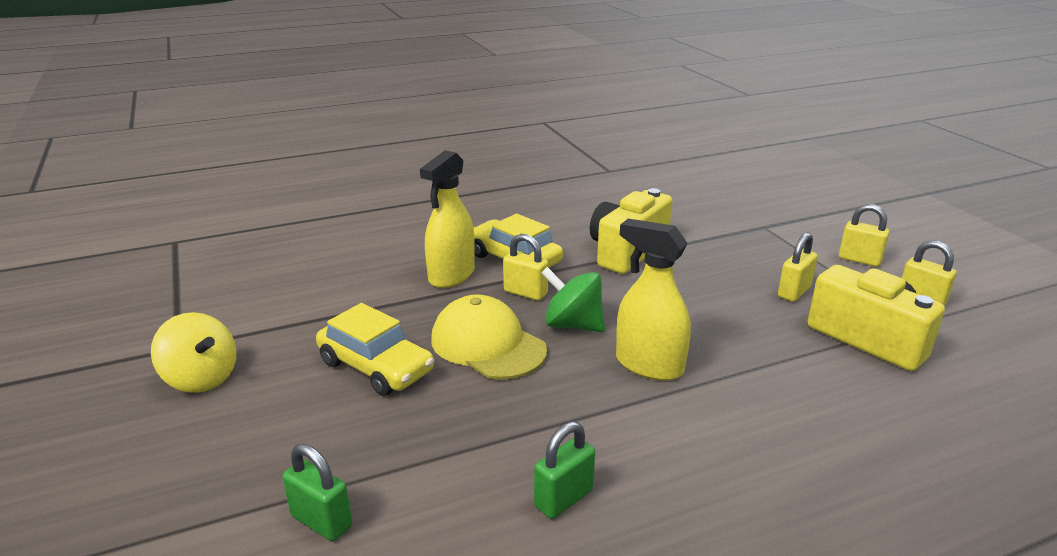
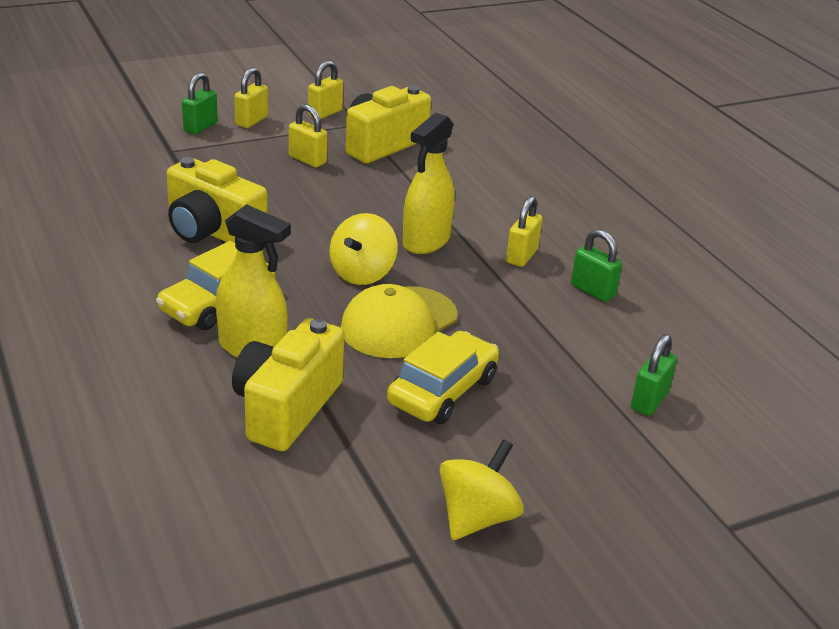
camera: 95 degrees left, 5 degrees up
(371, 291) = (286, 408): none -> yellow camera
(525, 293) = (298, 298): yellow padlock -> yellow padlock (522, 256)
(573, 325) = (362, 273): green spinning top -> yellow spinning top
(822, 236) = (200, 127): none -> green padlock

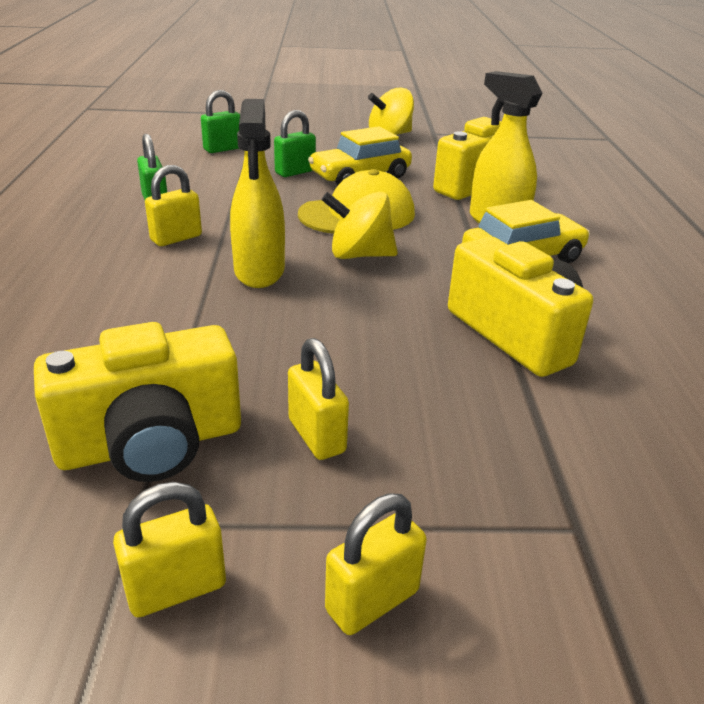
camera: 155 degrees left, 0 degrees up
(200, 127) = (504, 606): green padlock -> green padlock (295, 172)
(362, 273) = (359, 255): yellow spinning top -> yellow spinning top turned 135 degrees counterclockwise
(426, 241) = (259, 271): yellow spray bottle -> yellow spray bottle turned 120 degrees clockwise

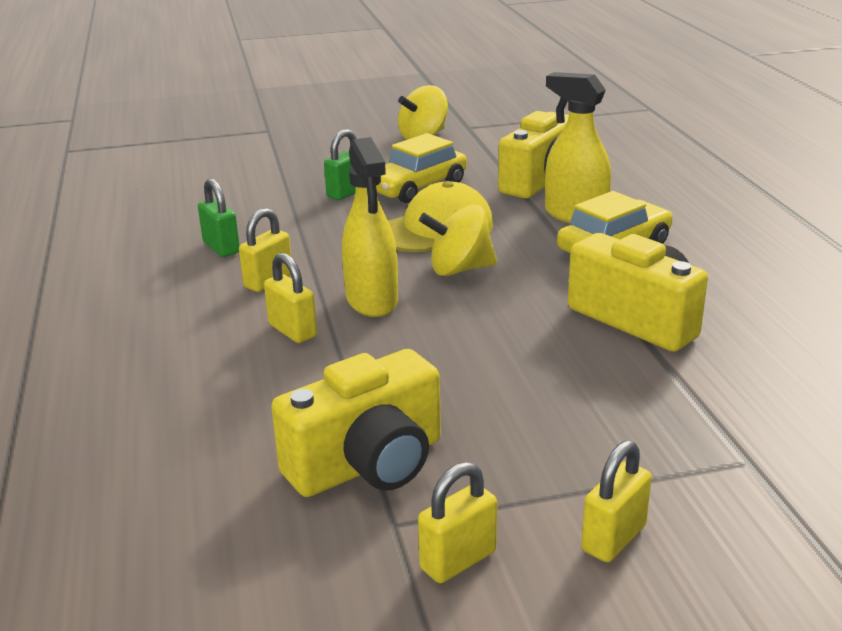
camera: 10 degrees left, 5 degrees down
(223, 149) = (254, 178): green padlock -> none
(316, 436) = (507, 432): yellow padlock -> yellow padlock (292, 331)

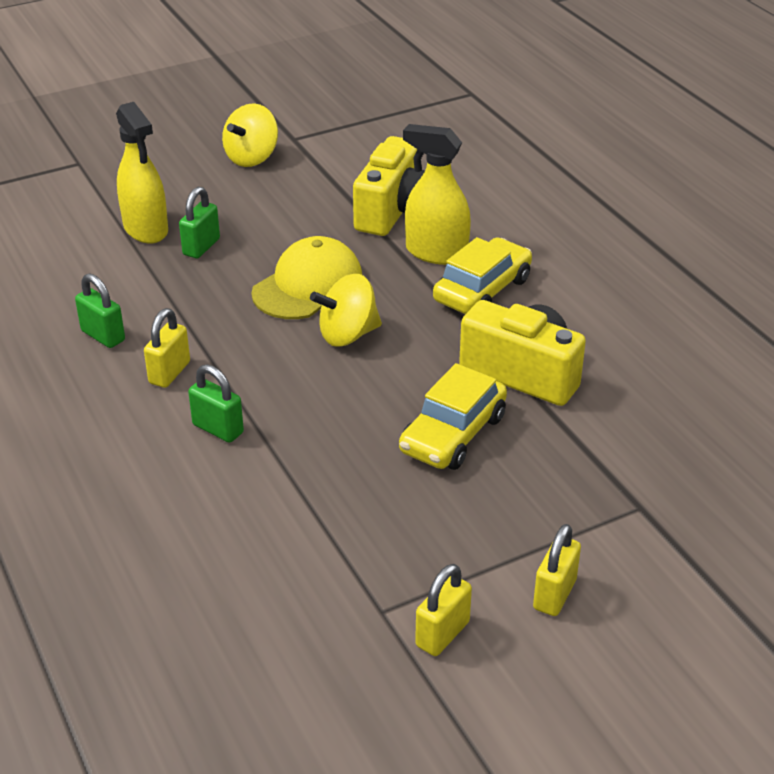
camera: 15 degrees left, 10 degrees up
(292, 331) = (218, 429): yellow padlock -> green padlock
(368, 464) = (340, 559): yellow camera -> none
(372, 300) = (278, 383): yellow spray bottle -> yellow spray bottle (146, 229)
(416, 187) = (270, 231): yellow car -> yellow car (453, 434)

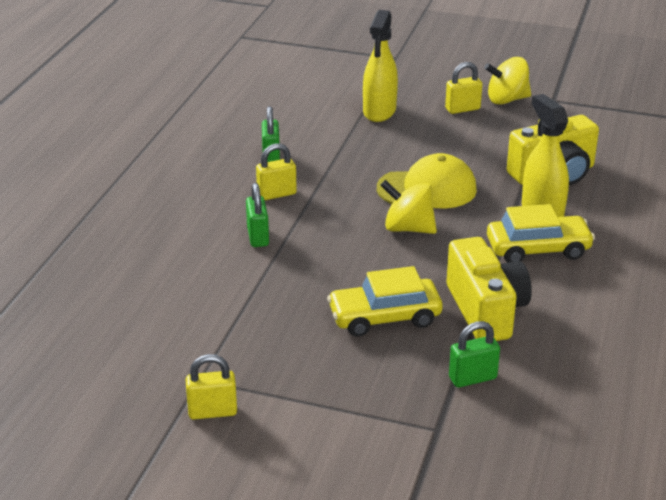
camera: 45 degrees right, 5 degrees down
(201, 247) = (396, 136): green padlock -> green padlock (472, 378)
(554, 594) = (305, 437): yellow padlock -> yellow padlock (462, 109)

